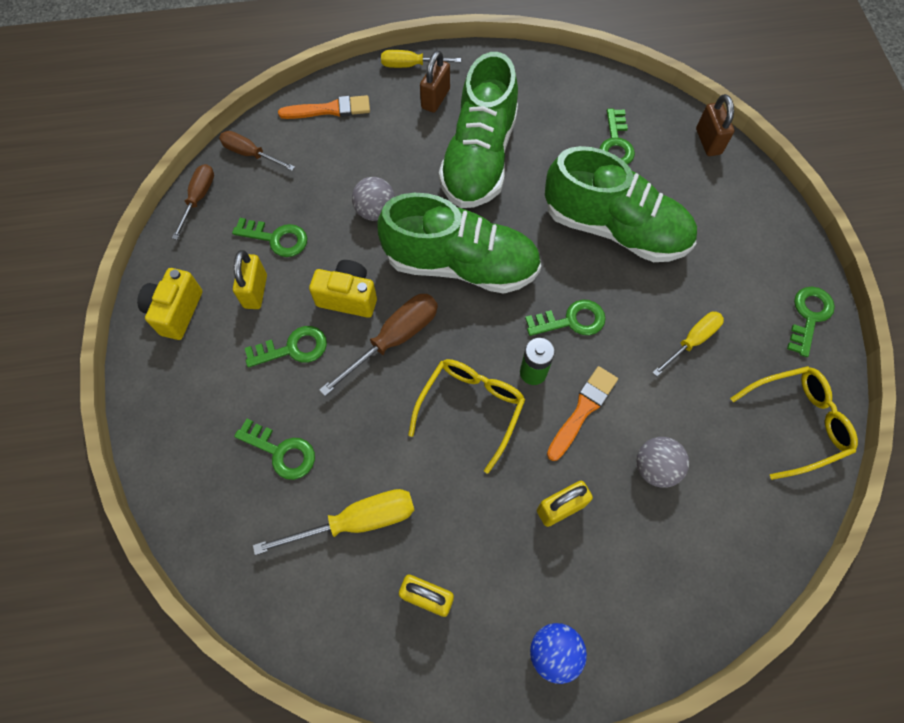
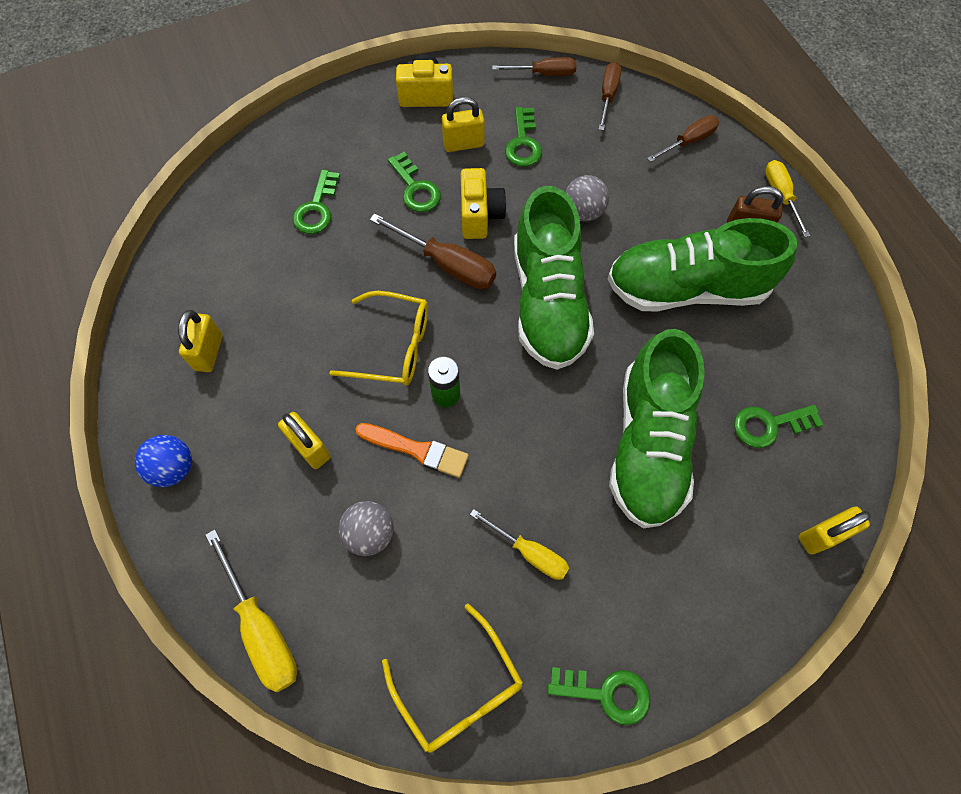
camera: 75 degrees right, 0 degrees up
(330, 109) = (688, 141): orange brush -> brown screwdriver
(357, 521) = (266, 281): yellow screwdriver -> yellow screwdriver (262, 628)
(571, 320) = (516, 419): green key -> none
(708, 141) = (822, 535): brown padlock -> yellow padlock

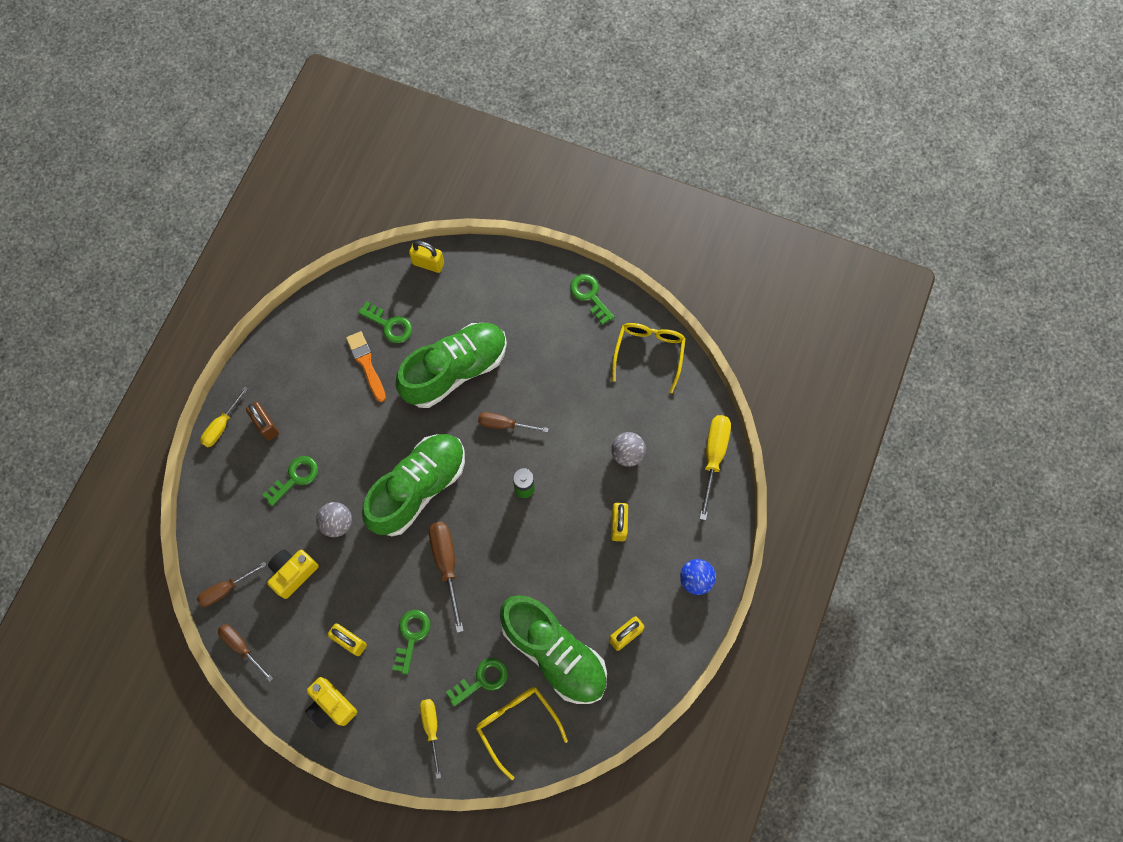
camera: 135 degrees left, 5 degrees up
(393, 346) = (525, 542): yellow glasses -> yellow glasses (517, 724)
(416, 450) = (567, 473): orange brush -> orange brush (366, 364)
(480, 216) = (395, 579): yellow camera -> yellow camera (293, 573)
(523, 143) = (315, 605): green key -> green key (295, 478)
(529, 552) = (563, 377): yellow screwdriver -> yellow screwdriver (431, 728)
(686, 288) = (340, 425): green shoe -> green shoe (554, 652)
(688, 141) = (223, 509): brown screwdriver -> brown screwdriver (504, 424)

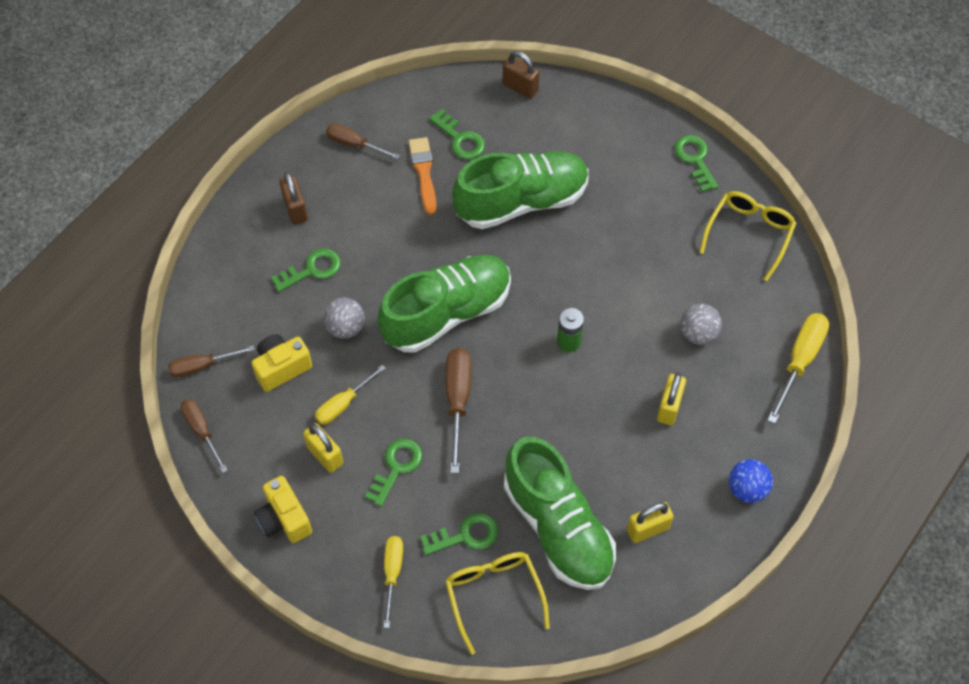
camera: 15 degrees right, 10 degrees down
(222, 425) = (247, 198): yellow screwdriver -> yellow screwdriver (343, 404)
(428, 263) = (520, 87): yellow padlock -> brown padlock
(504, 424) = (563, 270): brown screwdriver -> brown screwdriver (354, 144)

